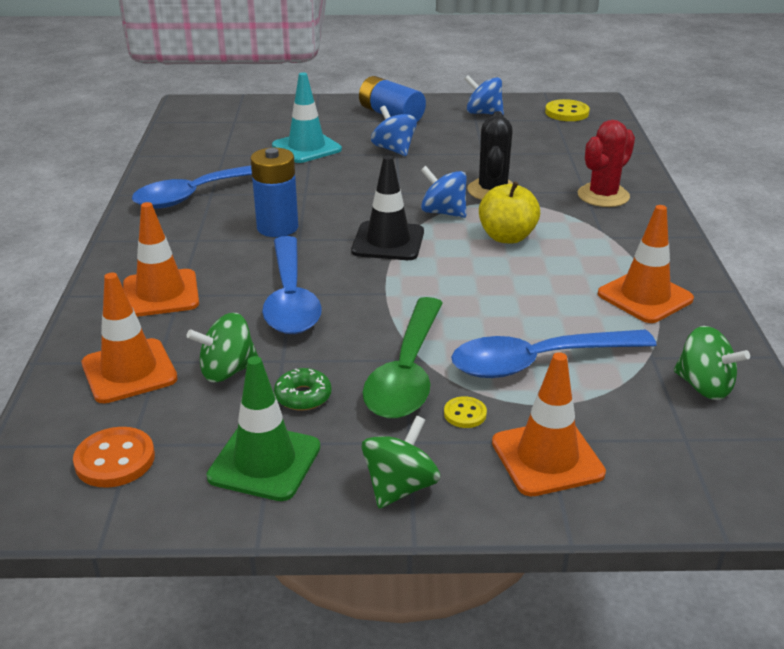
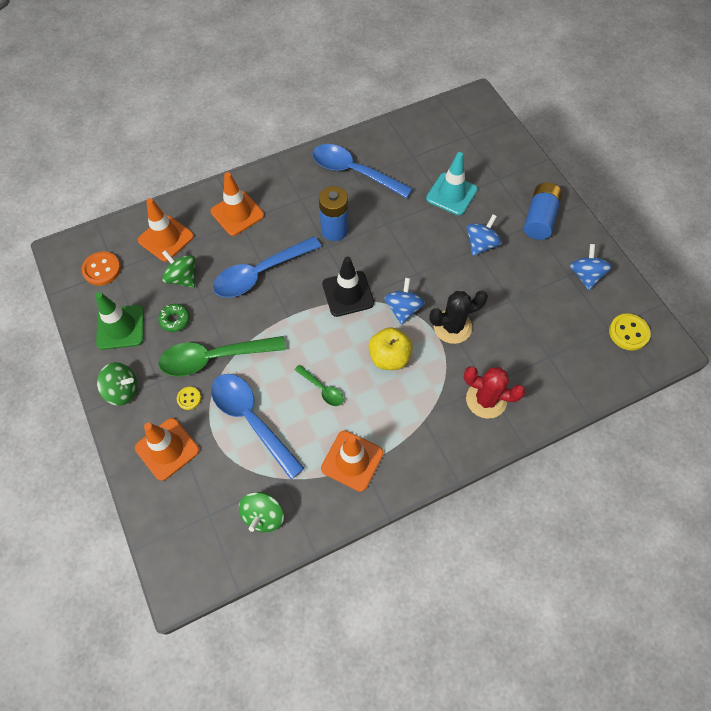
camera: 65 degrees right, 30 degrees up
(523, 293) = (322, 389): none -> green spoon

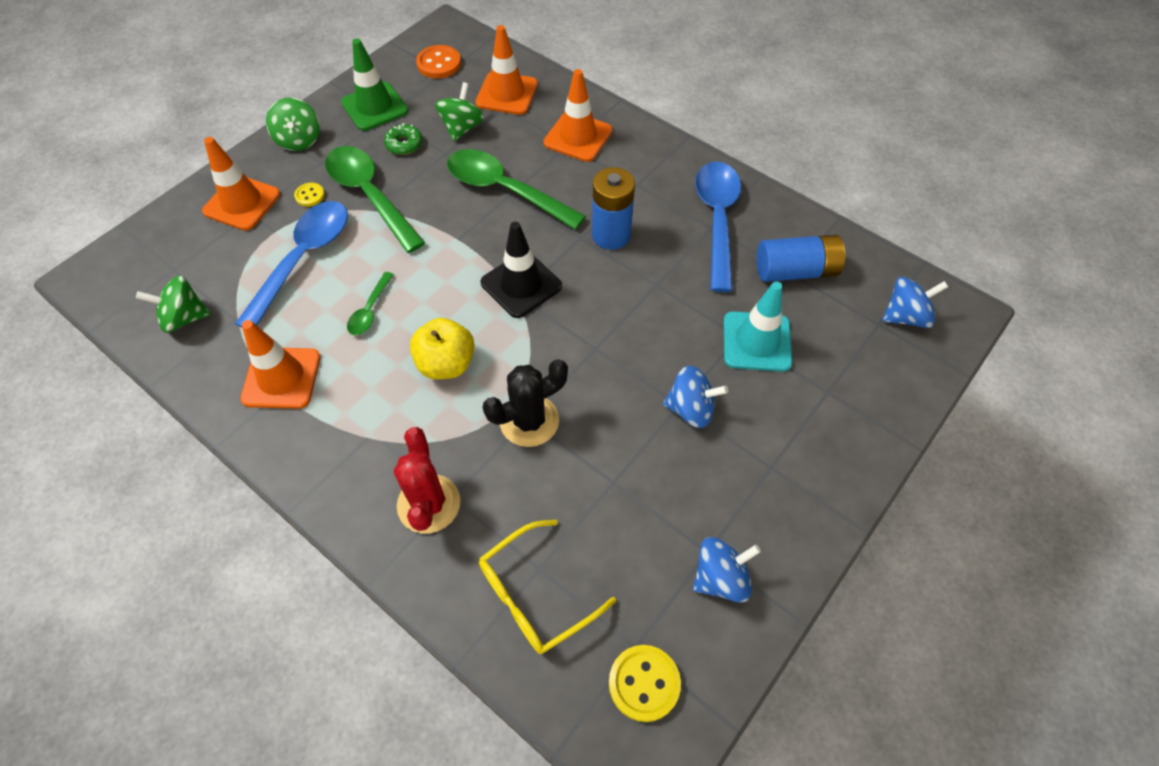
camera: 65 degrees right, 5 degrees down
(260, 273) = (505, 190): blue spoon -> green spoon
(403, 309) = (528, 352): blue spinning top -> blue spinning top (905, 316)
(452, 327) = (529, 421): black cactus -> black cactus turned 75 degrees counterclockwise
(539, 219) = (789, 473): blue battery -> blue battery (796, 271)
(563, 364) = (536, 594): none -> yellow glasses

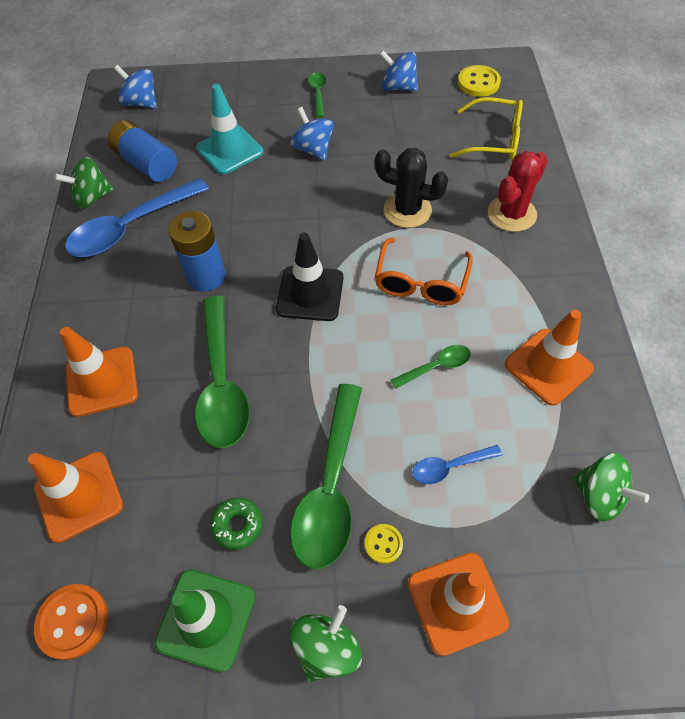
camera: 130 degrees left, 0 degrees up
(303, 259) = (450, 467): blue spoon -> blue spoon, size x0.48
(446, 364) = (421, 282): yellow apple -> orange glasses
(462, 128) = (168, 492): green spinning top -> green spinning top (92, 197)
(783, 482) = (318, 94): none -> green spoon

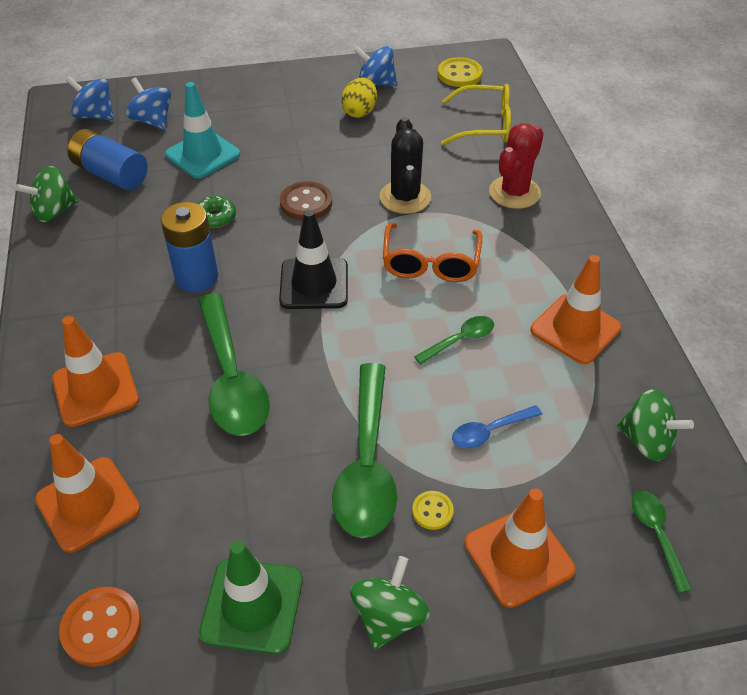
camera: 10 degrees left, 10 degrees down
(131, 227) = (104, 237): blue spoon -> none
(237, 525) = (272, 512): green donut -> green donut (215, 217)
(313, 149) = (294, 148): blue spinning top -> blue spinning top (153, 121)
(315, 208) = (306, 203): none -> brown button
(318, 94) = (291, 95): green spoon -> green spoon (656, 535)
(378, 116) = (359, 112): none -> yellow egg
(407, 210) = (405, 197): black cactus -> black cactus turned 75 degrees clockwise

